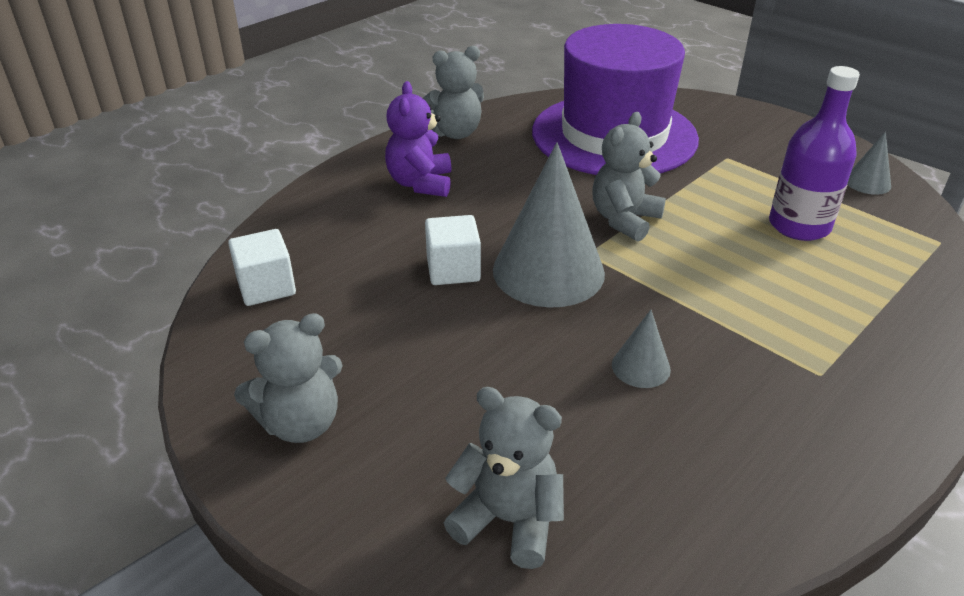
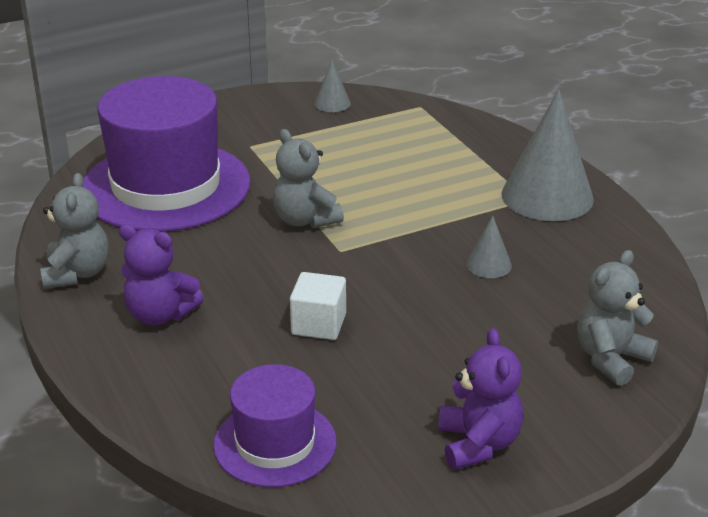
camera: 70 degrees left, 5 degrees down
(266, 287) = (275, 443): white cube -> purple hat
(301, 423) = (478, 444): grey teddy bear -> purple teddy bear
(548, 271) = (352, 275): grey cone -> grey cone (547, 196)
(799, 225) = (366, 149): purple bottle -> none

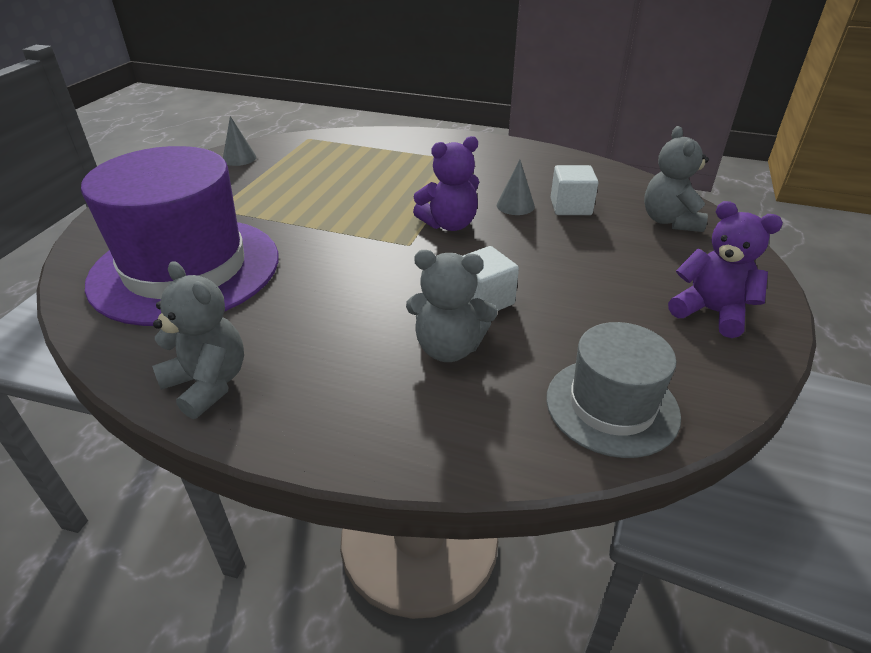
camera: 45 degrees left, 5 degrees up
(160, 315) = (350, 370): purple teddy bear -> purple teddy bear (449, 224)
(275, 443) = (612, 406): purple hat -> grey hat
(305, 220) = (348, 237): grey teddy bear -> grey teddy bear (448, 348)
(538, 293) = (570, 207): none -> white cube
(547, 196) = (476, 155): grey cone -> none

